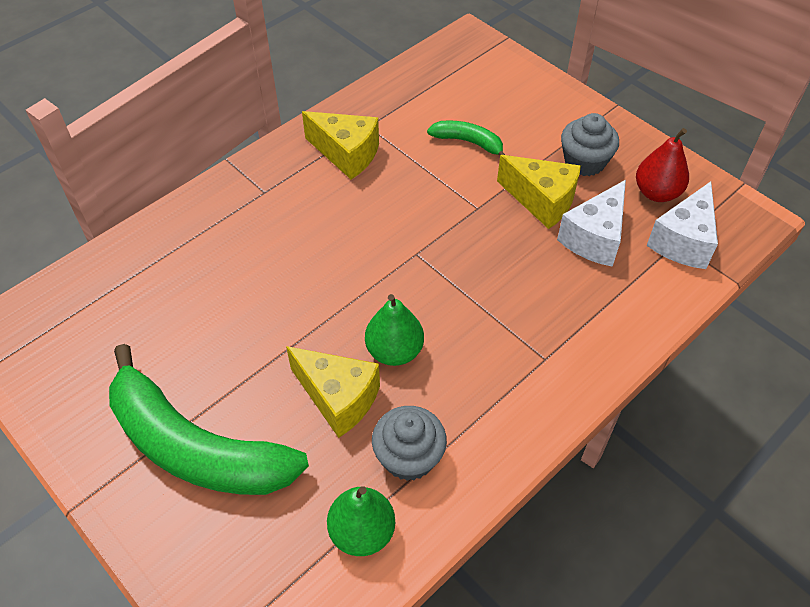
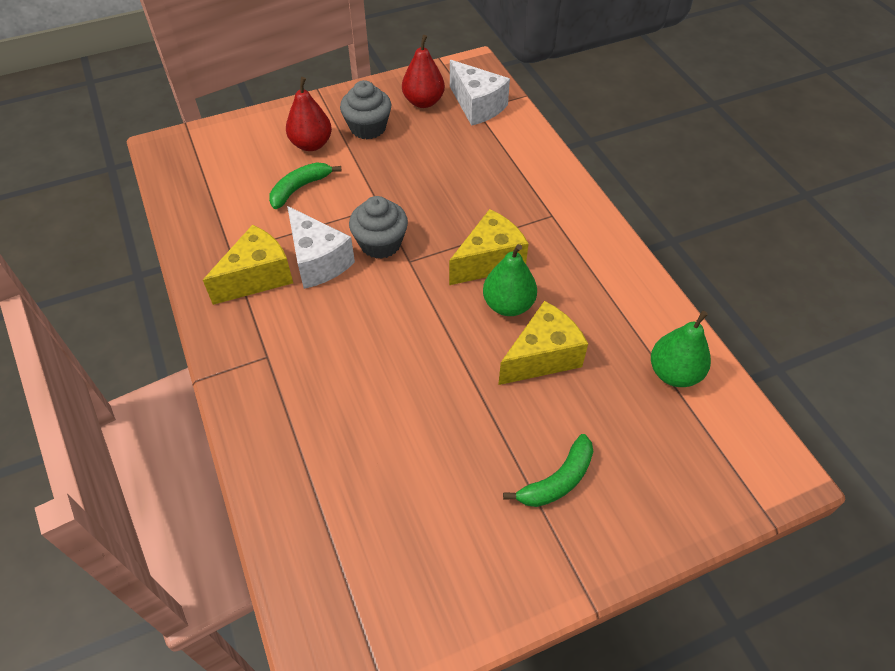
camera: 70 degrees left, 0 degrees up
(196, 447) = (557, 480): green banana -> green banana, size x0.46
(409, 457) = (614, 324): grey cupcake -> grey cupcake (380, 243)
(533, 129) = (311, 144): none -> red pear
(541, 201) = (395, 165): yellow cheese -> yellow cheese (489, 261)
(594, 238) = (450, 149): white cheese -> white cheese (318, 261)

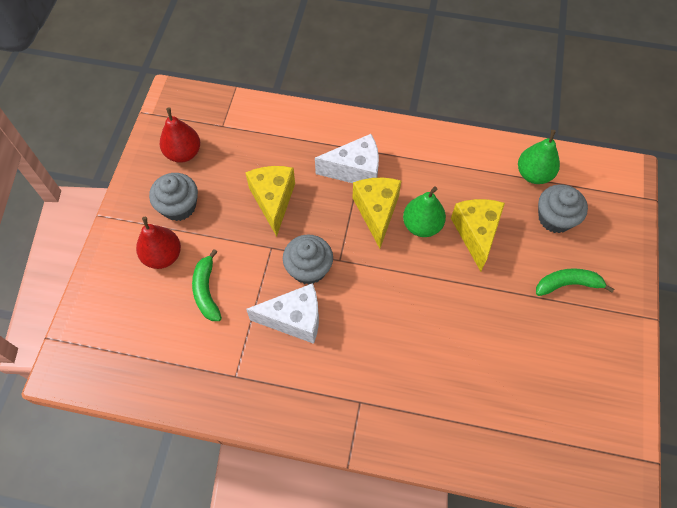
camera: 55 degrees left, 10 degrees up
(257, 277) = (278, 370): yellow cheese -> yellow cheese (273, 201)
(477, 106) = (220, 123): white cheese -> white cheese (355, 170)
(557, 480) = (567, 284): green banana -> green banana turned 90 degrees counterclockwise
(635, 424) = (555, 218): none -> grey cupcake

